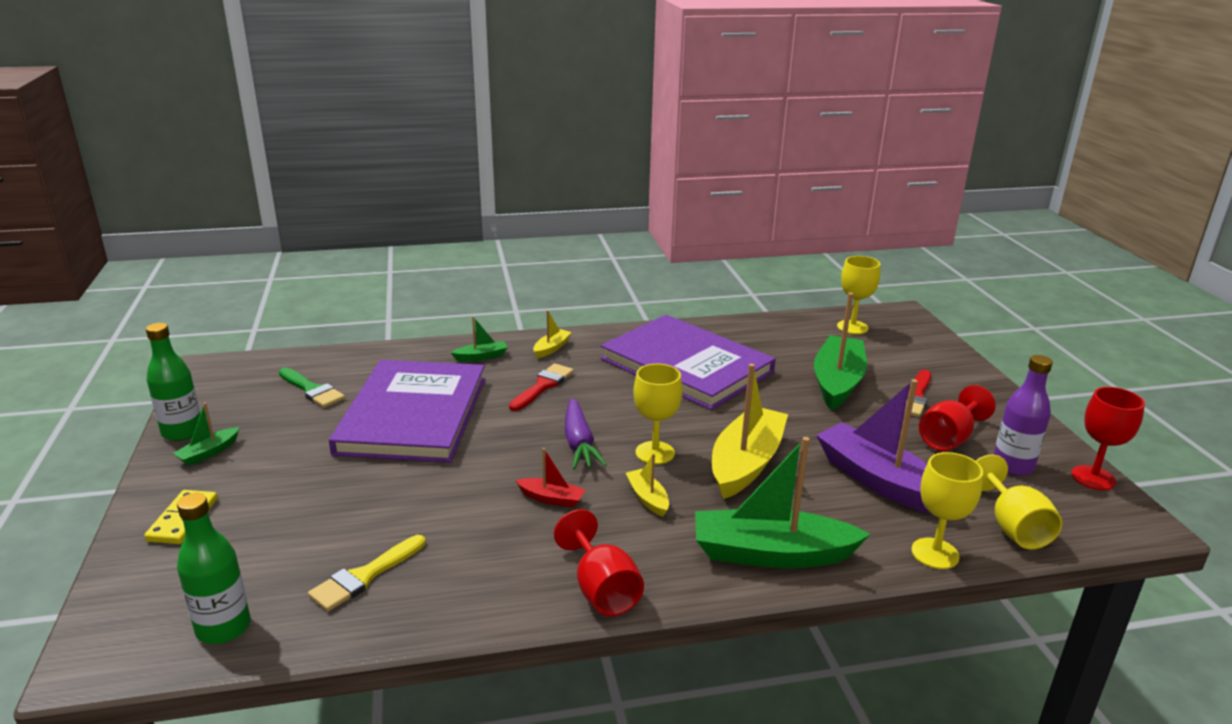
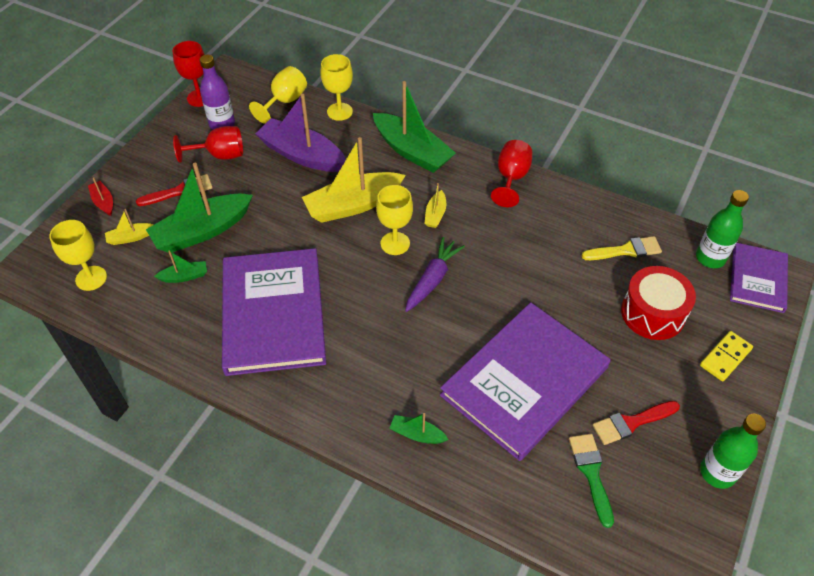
camera: 140 degrees left, 25 degrees up
(135, 633) = (757, 279): none -> purple book
(208, 453) = (699, 427): green boat -> green boat (184, 276)
(295, 523) = (652, 313): none -> red drum
(543, 386) = (402, 357): red brush -> red brush (631, 422)
(551, 348) = (348, 408): yellow boat -> yellow boat (131, 237)
(551, 498) = (489, 245): red boat -> red boat (103, 202)
(879, 481) = (302, 155): purple boat -> purple boat turned 120 degrees clockwise

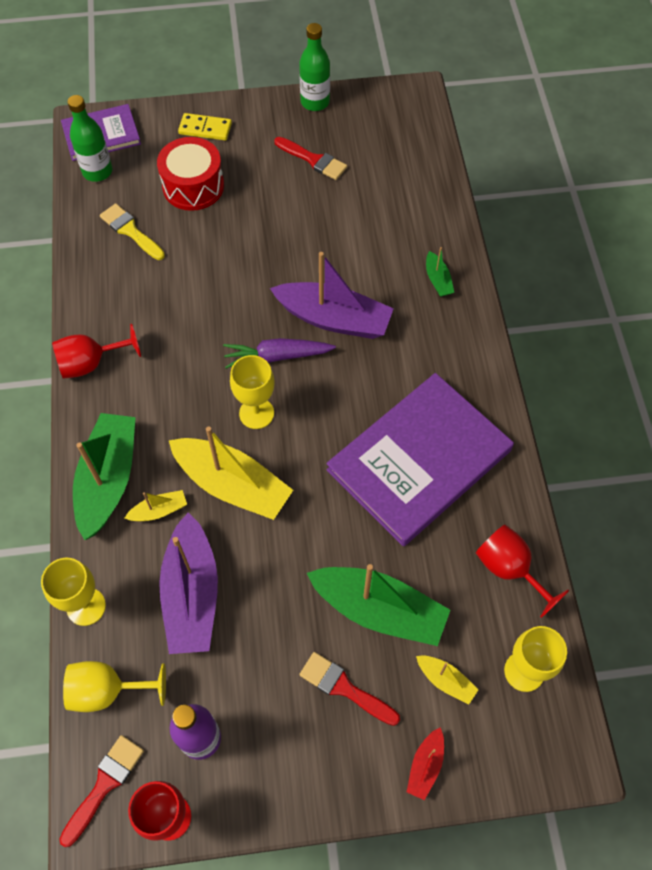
camera: 125 degrees left, 10 degrees up
(184, 276) = (445, 577): green boat -> none
(220, 155) = (256, 691): red goblet -> red goblet (509, 569)
(240, 83) = (104, 785): none -> red brush
(435, 214) = (191, 401): yellow boat -> yellow boat (159, 510)
(437, 333) = (334, 319): none -> purple boat
(524, 381) = (331, 237): purple book -> none
(591, 473) = (376, 165): green brush -> none

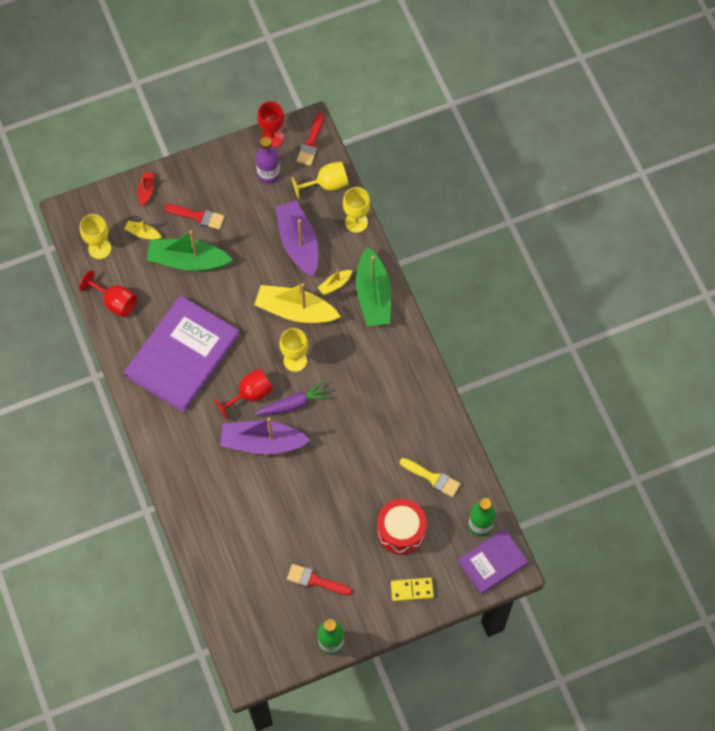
camera: 165 degrees right, 5 degrees up
(90, 363) = (417, 368): red goblet -> red goblet (250, 395)
(438, 280) = (195, 493): green boat -> none

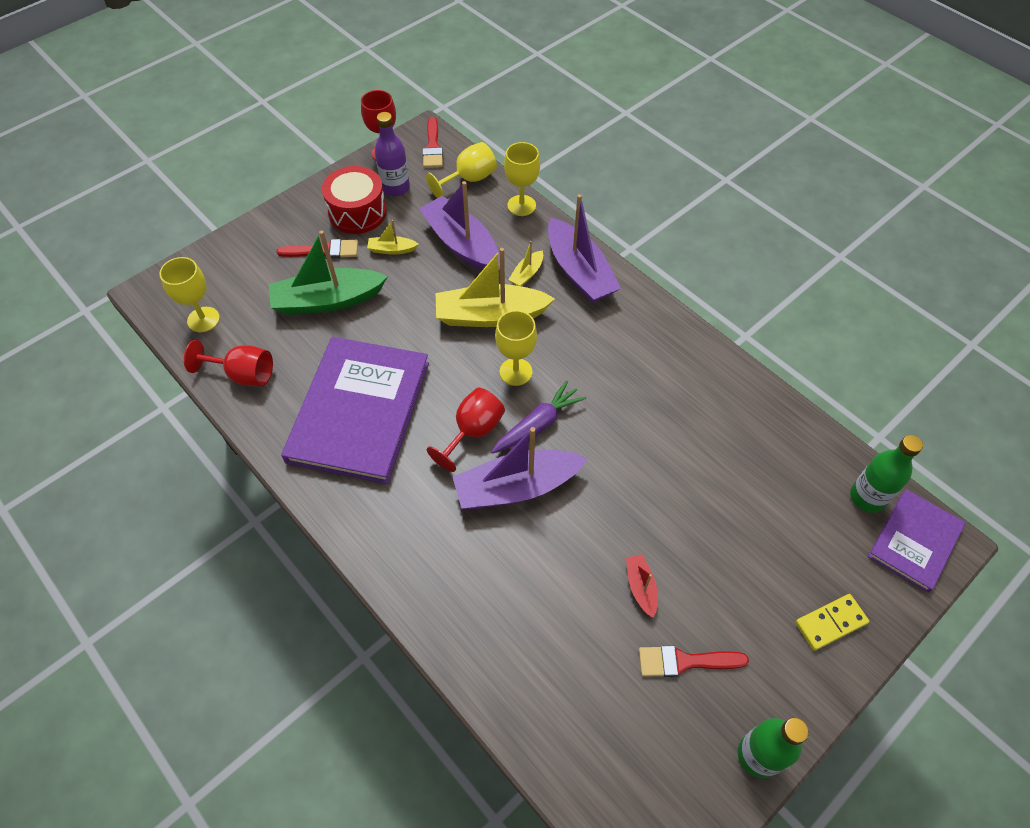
camera: 20 degrees left, 10 degrees down
(142, 233) = (257, 287): yellow boat -> yellow boat (392, 249)
(146, 190) = (247, 242): red boat -> red boat (641, 587)
(373, 295) = (579, 272): green boat -> purple boat
(401, 530) = (767, 542): red drum -> red drum (357, 212)
(432, 478) = (769, 457): yellow brush -> none

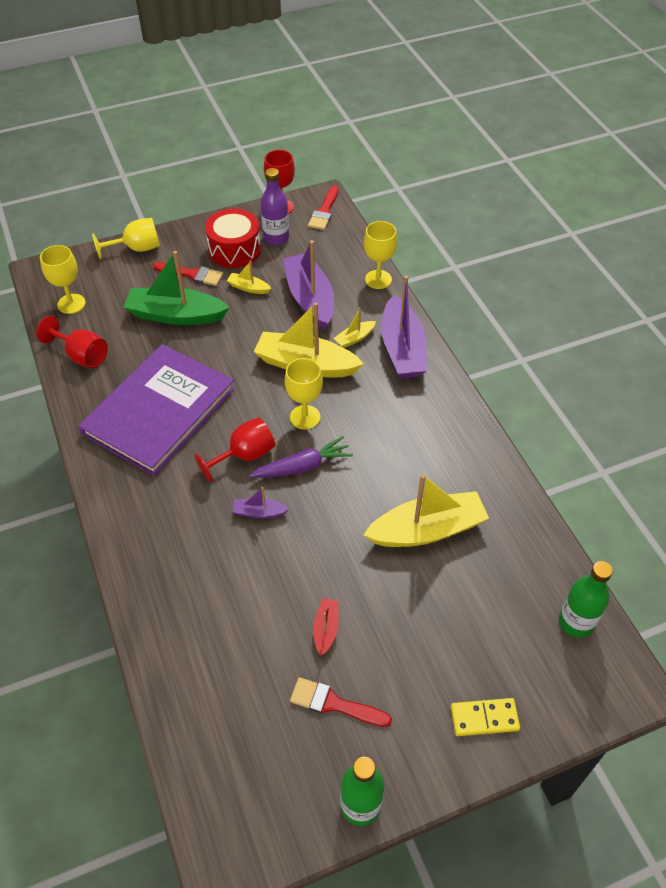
camera: 20 degrees right, 5 degrees down
(469, 179) = (343, 246): yellow goblet -> yellow goblet (137, 248)
(516, 487) = (259, 512): purple boat -> purple boat, size x0.46
(690, 451) = (427, 530): none -> yellow boat
(914, 541) = (603, 675): purple book -> none

